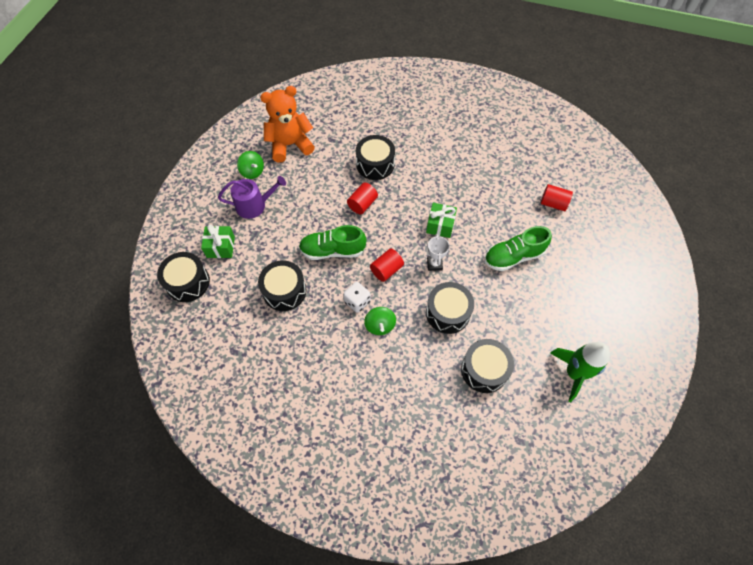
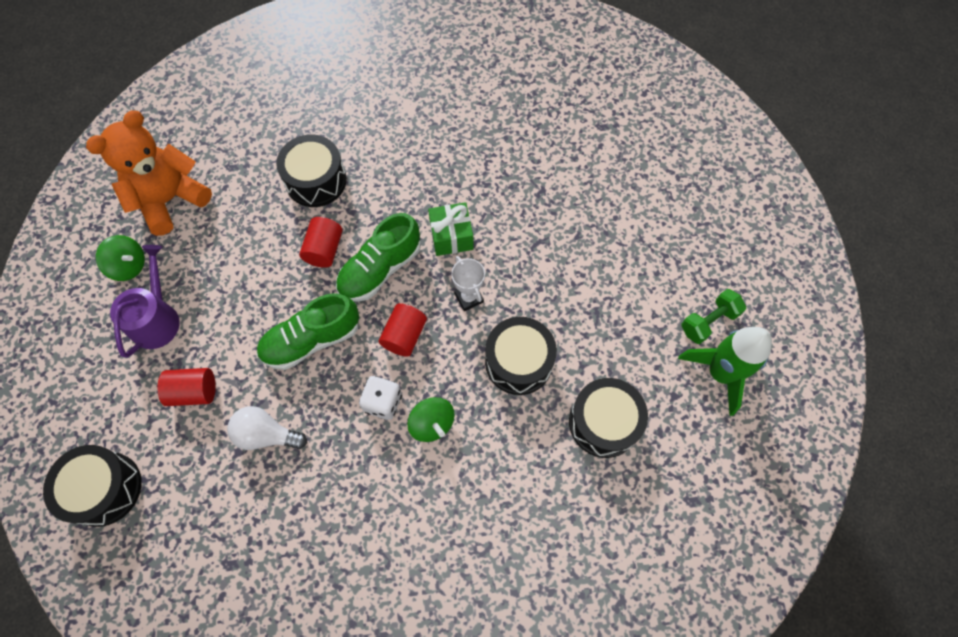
camera: 25 degrees left, 5 degrees up
(221, 247) = (132, 408): green gift -> none
(254, 205) = (157, 319): purple watering can -> purple watering can turned 45 degrees counterclockwise
(284, 291) = (266, 434): black drum -> white light bulb
(513, 256) = (571, 241): green shoe -> green shoe (380, 269)
(553, 203) = (590, 142): red cylinder -> red cylinder (194, 391)
(580, 339) = (708, 322): none -> green dumbbell

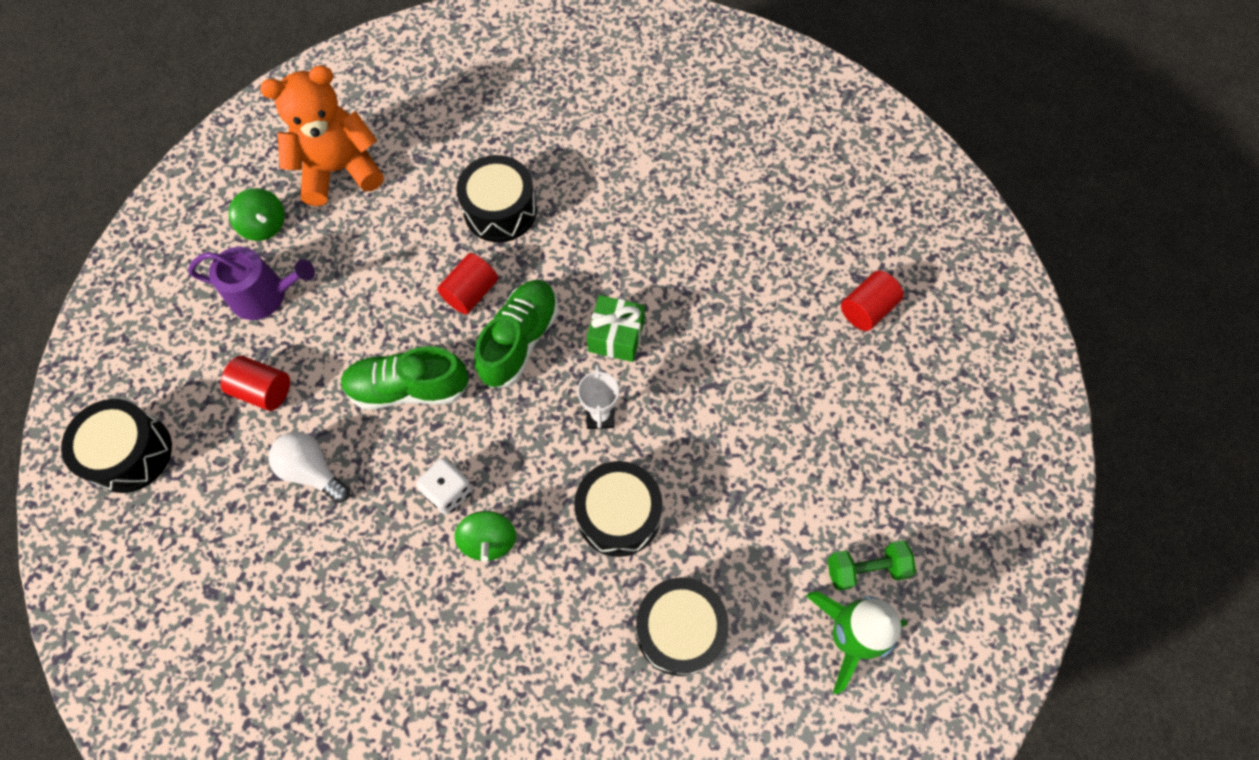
camera: 25 degrees right, 0 degrees up
(157, 319) = (265, 295): purple watering can -> purple watering can turned 60 degrees clockwise
(380, 269) = (519, 340): green shoe -> green shoe turned 135 degrees clockwise
(404, 336) = (508, 427): red cylinder -> red cylinder (867, 309)

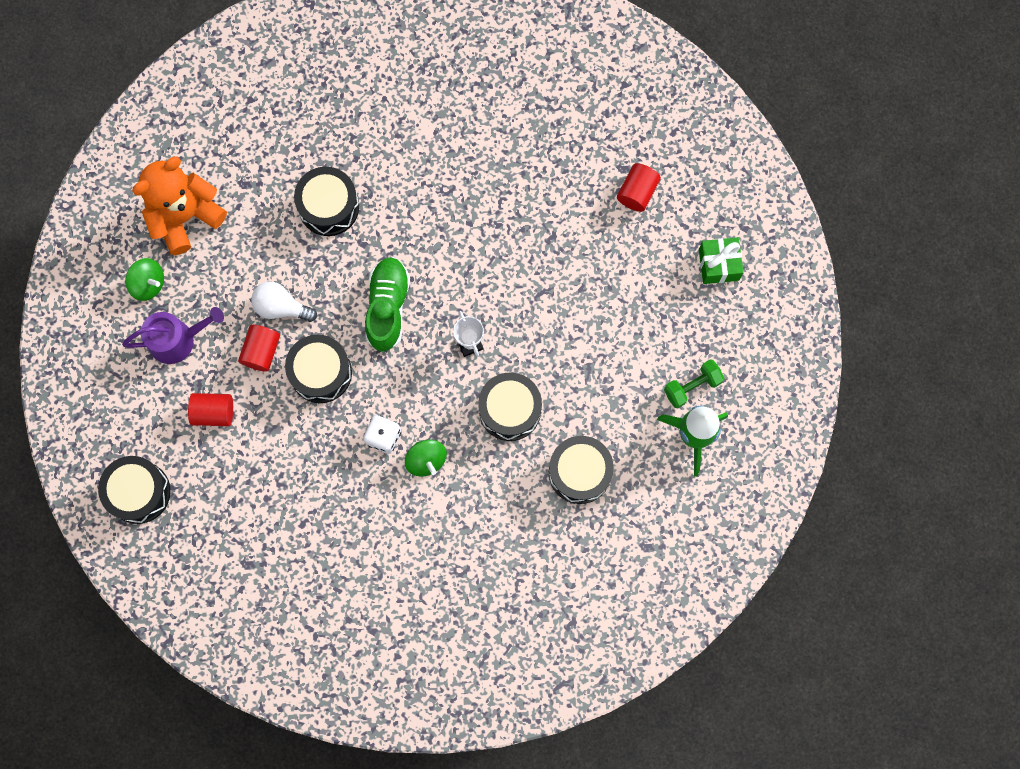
camera: 20 degrees left, 10 degrees up
(312, 470) = (279, 457): white light bulb -> white light bulb (281, 307)
(408, 388) = (321, 372): green shoe -> black drum
(471, 292) = (335, 282): red cylinder -> red cylinder (261, 351)
(616, 336) = (458, 279): green gift -> green gift (719, 264)

